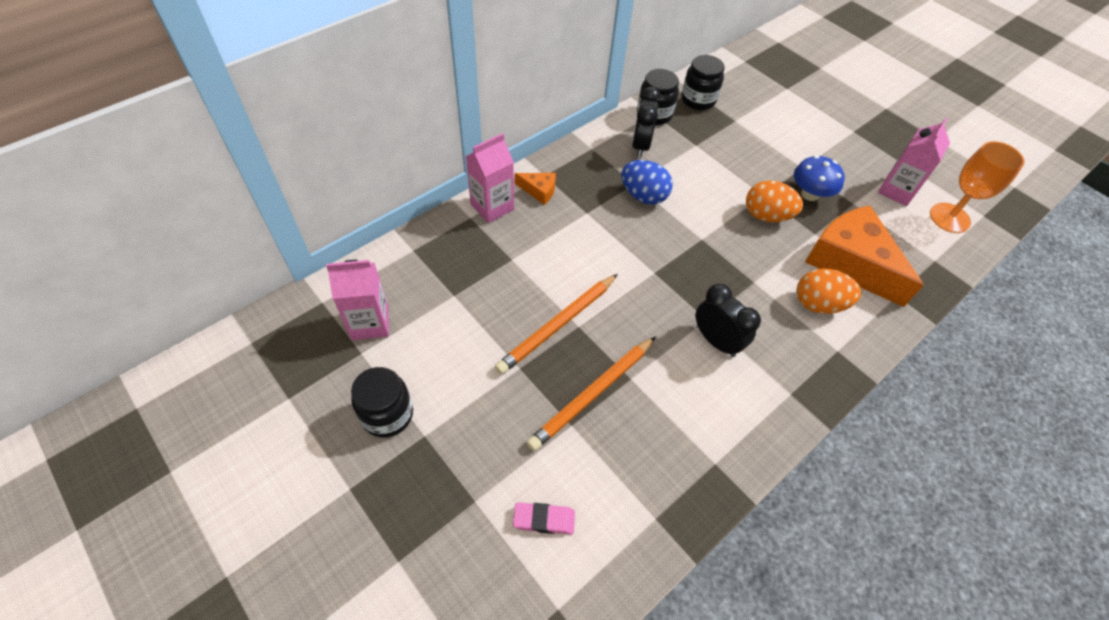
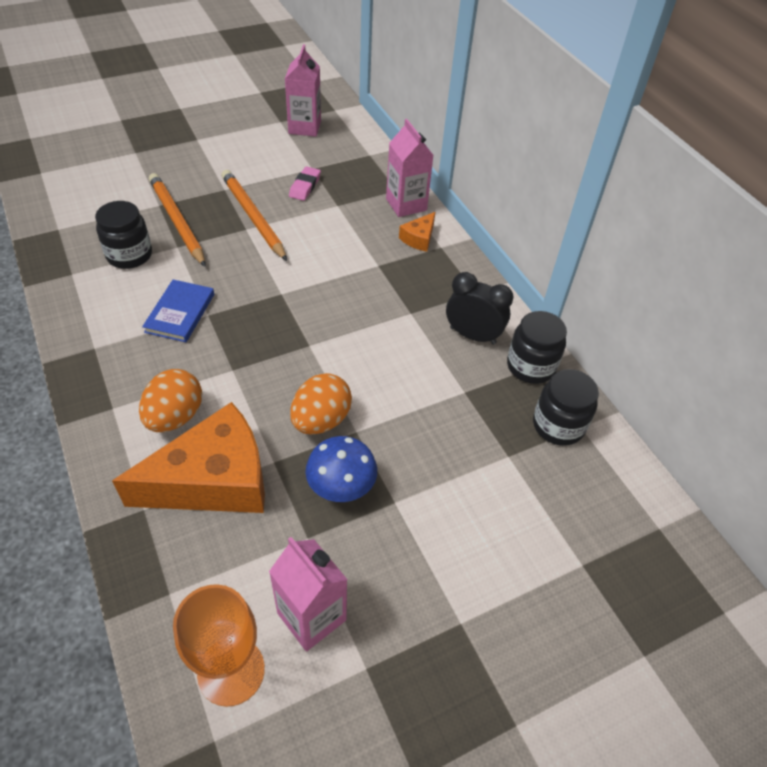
camera: 105 degrees right, 5 degrees down
(387, 414) = (223, 126): black jar -> black jar (129, 255)
(544, 519) = (99, 178): pink eraser -> pink eraser (305, 186)
(643, 196) = (389, 315): blue egg -> none
(716, 341) = (180, 313): black clock -> blue book

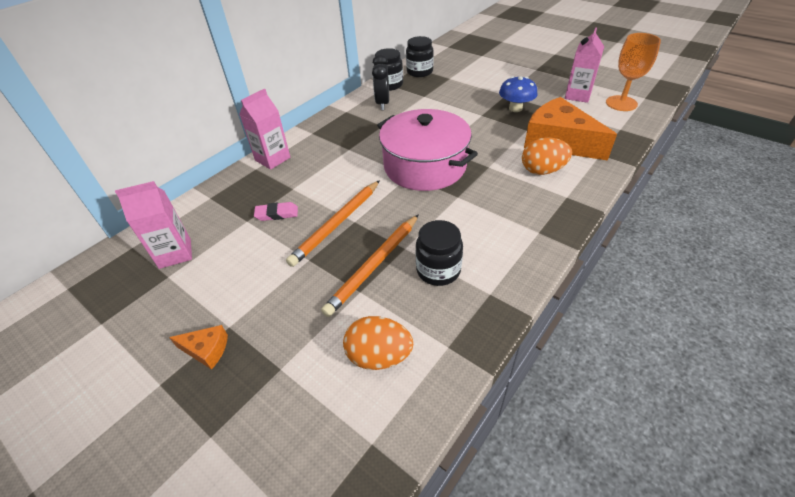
camera: 110 degrees left, 5 degrees down
(180, 313) = (469, 209): blue book -> none
(286, 313) = (425, 166): none -> pink pot
(321, 420) = (487, 126): orange egg -> orange egg (379, 356)
(419, 238) = (309, 143): orange cheese -> orange cheese (206, 350)

